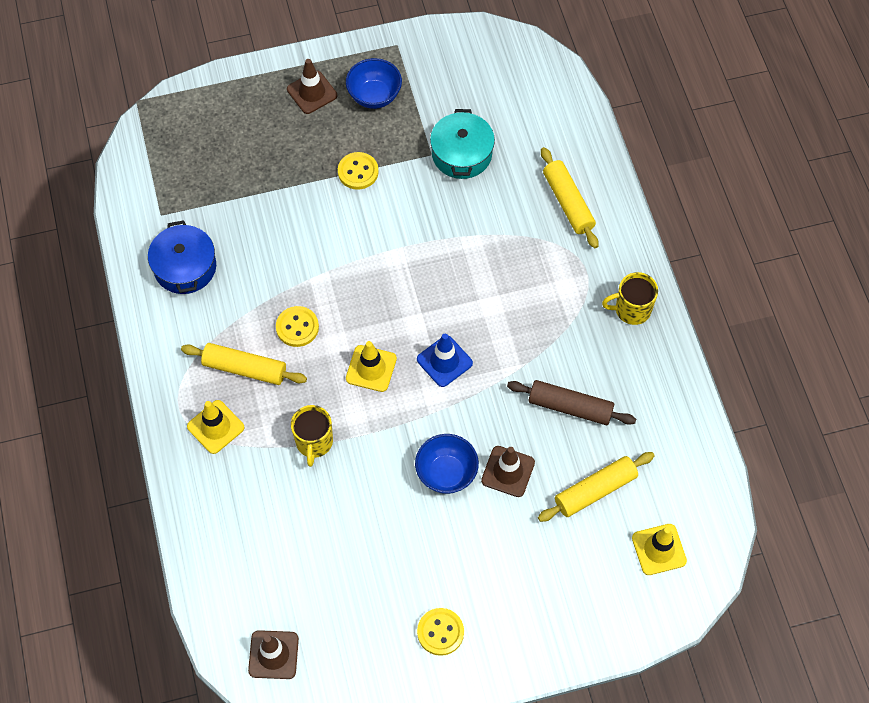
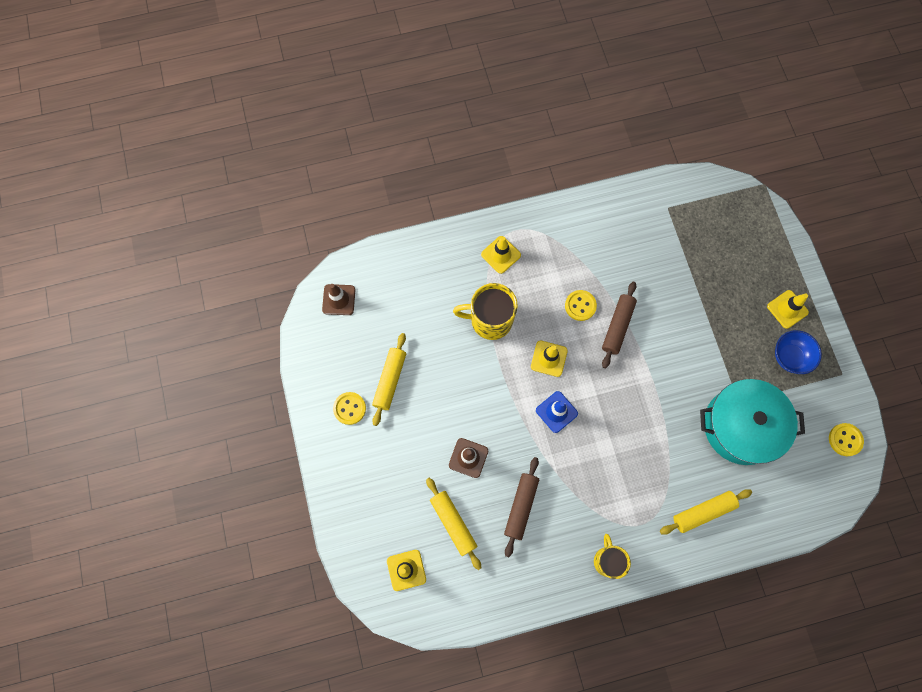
camera: 90 degrees right, 10 degrees up
(185, 267) = (625, 227): blue pot -> none
(244, 369) = (546, 271): yellow rolling pin -> yellow rolling pin (390, 380)
(312, 92) = (787, 309): brown traffic cone -> yellow traffic cone
(314, 442) = (490, 320): yellow mug -> yellow mug, size x1.55
(328, 283) = (617, 327): none -> brown rolling pin
(358, 172) = (717, 346): yellow button -> yellow button (845, 440)
(446, 473) = (467, 413): blue bowl -> none
(461, 154) = (741, 426): turquoise pot -> turquoise pot, size x1.60

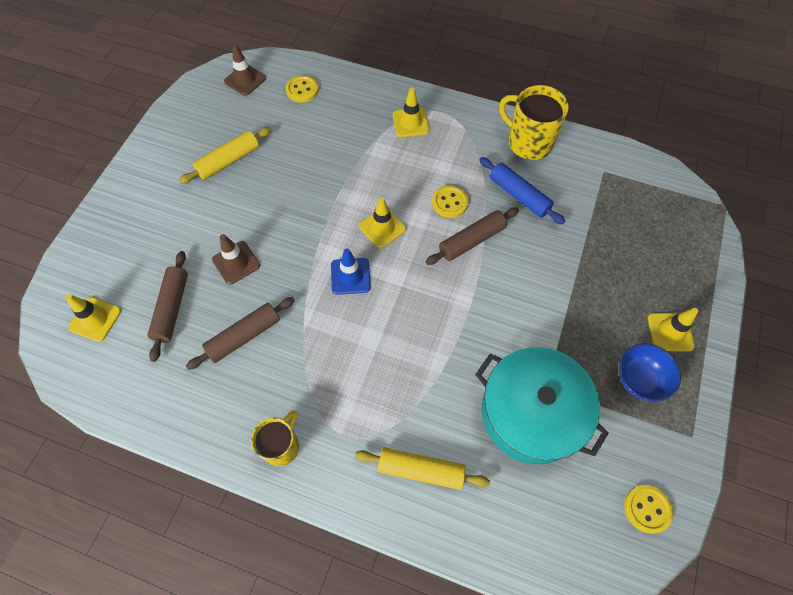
camera: 35 degrees right, 10 degrees down
(349, 408) = (176, 161): yellow button -> yellow button (302, 90)
(453, 523) = (172, 308): yellow rolling pin -> brown rolling pin
(490, 320) = (356, 166): yellow mug -> yellow mug (528, 142)
(623, 267) = (519, 195): none -> blue rolling pin

